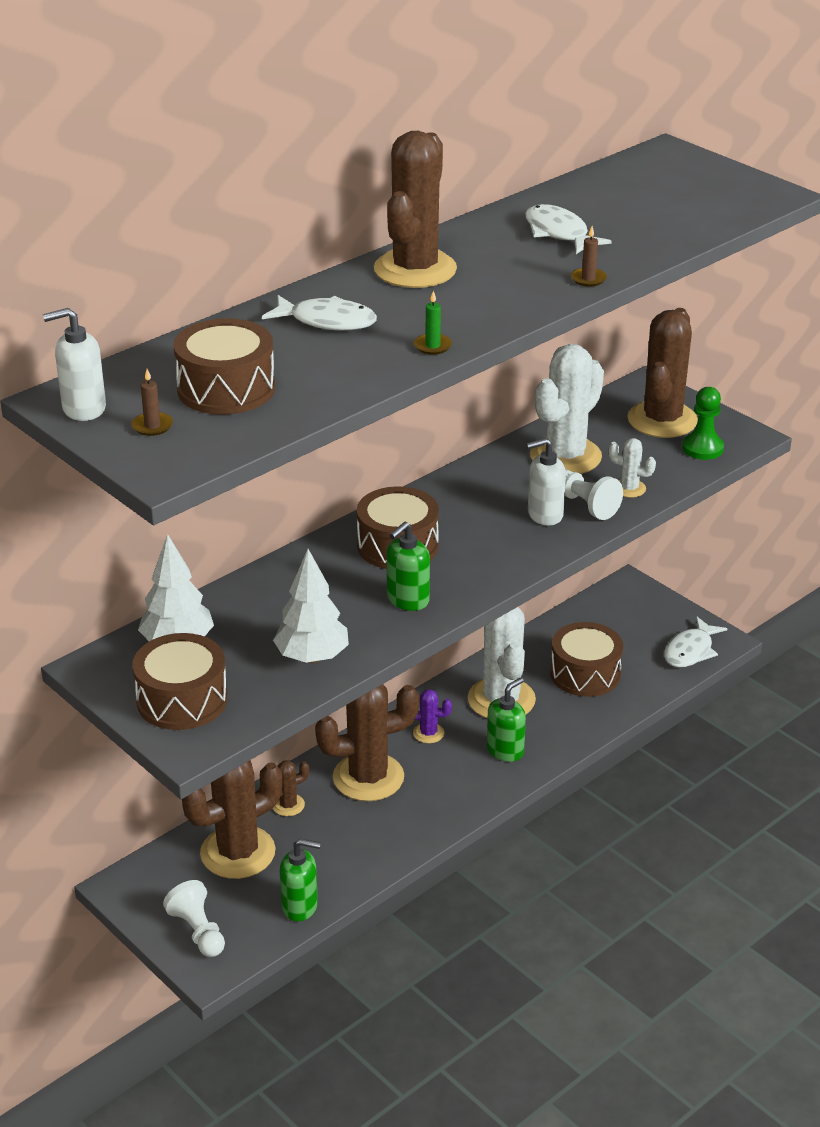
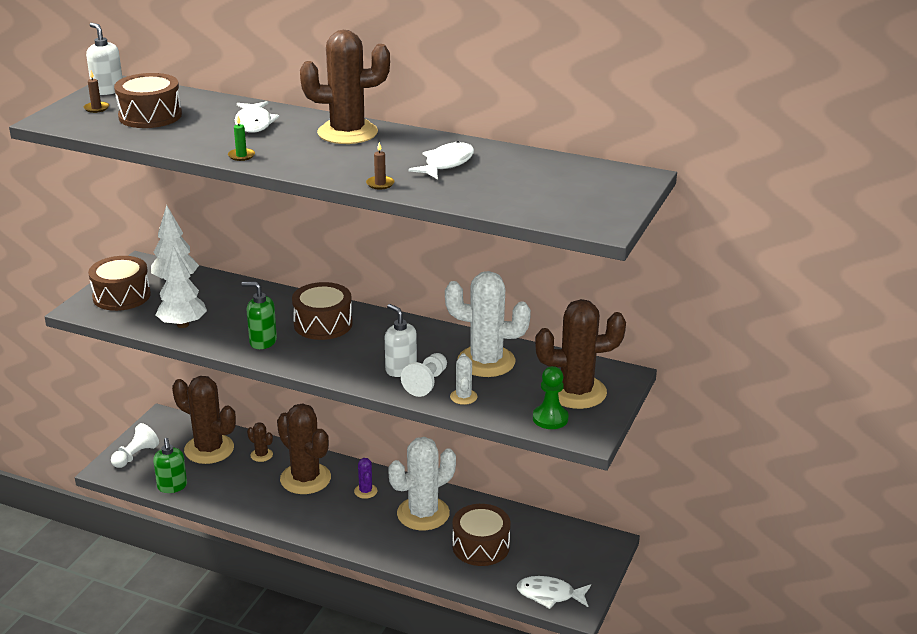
camera: 65 degrees right, 5 degrees down
(505, 750) = (368, 530): green soap dispenser -> none

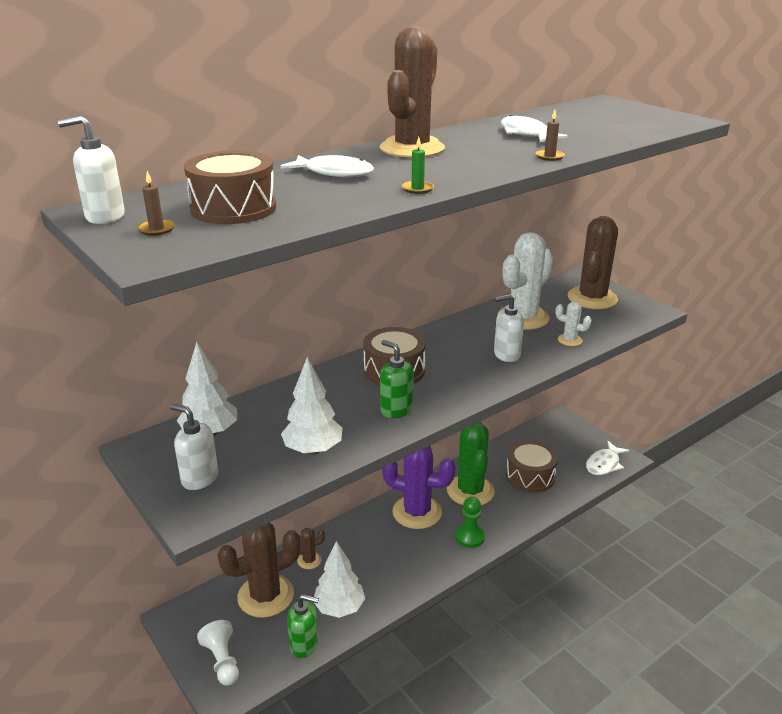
camera: 60 degrees left, 0 degrees up
(121, 296) = (199, 478): brown drum -> white soap dispenser
(220, 489) = (339, 608): none -> white tree
(263, 341) = (396, 410): green soap dispenser -> green soap dispenser turned 90 degrees clockwise
(305, 479) = (370, 543): brown cactus -> none
(365, 491) = (417, 512): purple cactus -> purple cactus, size x2.21
(423, 514) = (470, 491): white cactus -> green cactus
(426, 383) = (537, 349): white pawn -> none
(550, 418) = (622, 317): green pawn -> green pawn (469, 537)

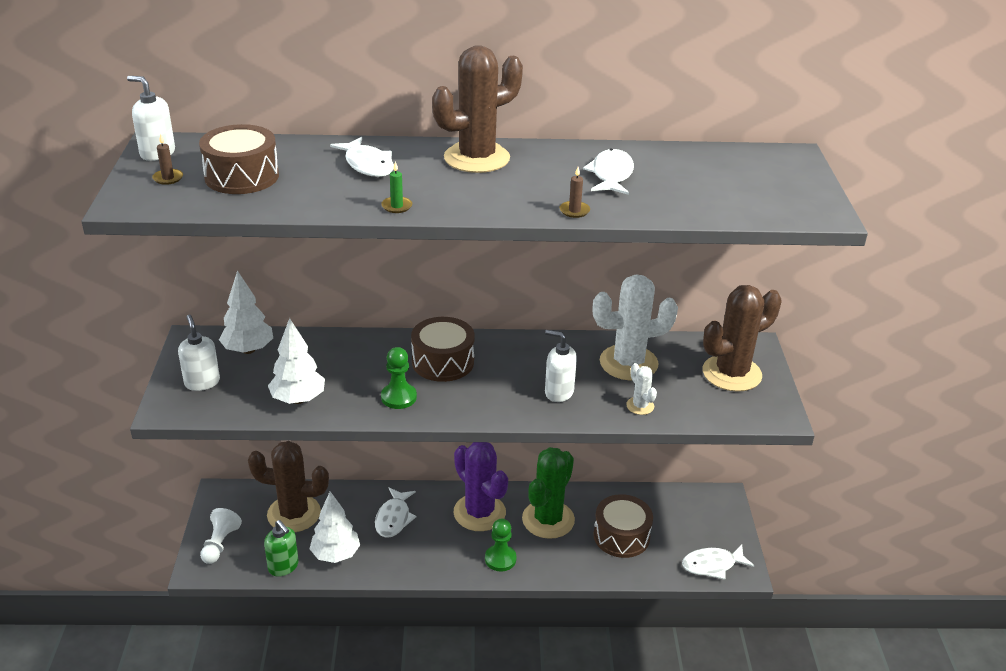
camera: 35 degrees right, 5 degrees up
(309, 560) = (352, 504): brown cactus -> none
(356, 552) = (394, 518): none -> white fish
(396, 410) = (398, 397): green soap dispenser -> green pawn

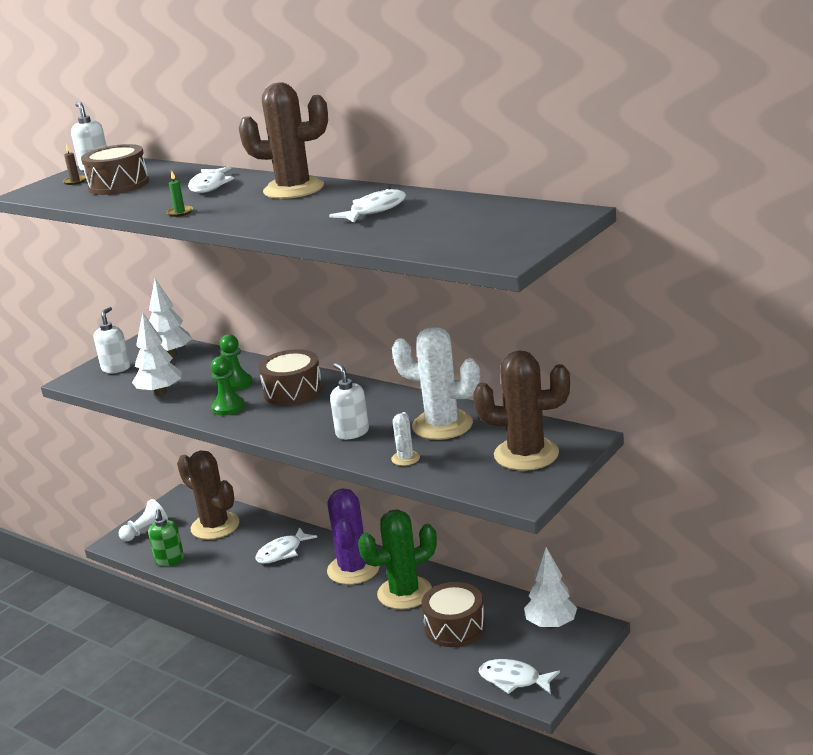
camera: 40 degrees right, 10 degrees down
(336, 554) = (213, 564): white tree -> white tree (551, 624)
(500, 559) = (331, 609): green pawn -> green pawn (236, 384)
(574, 211) = (297, 230): brown candle -> none

